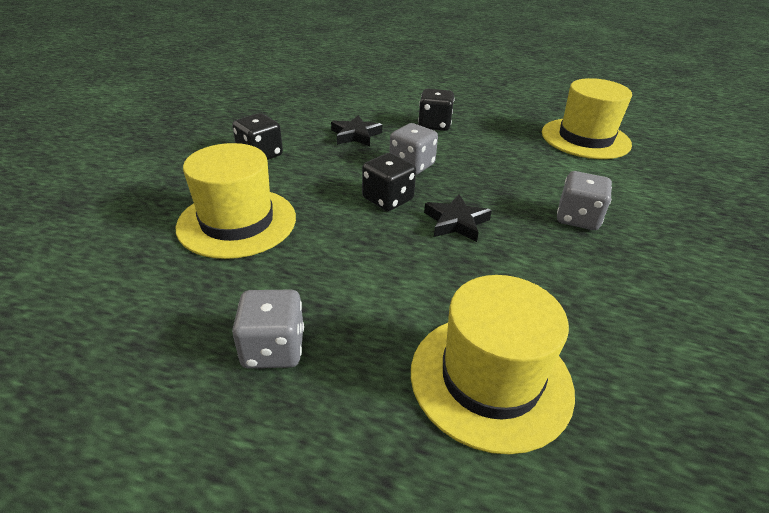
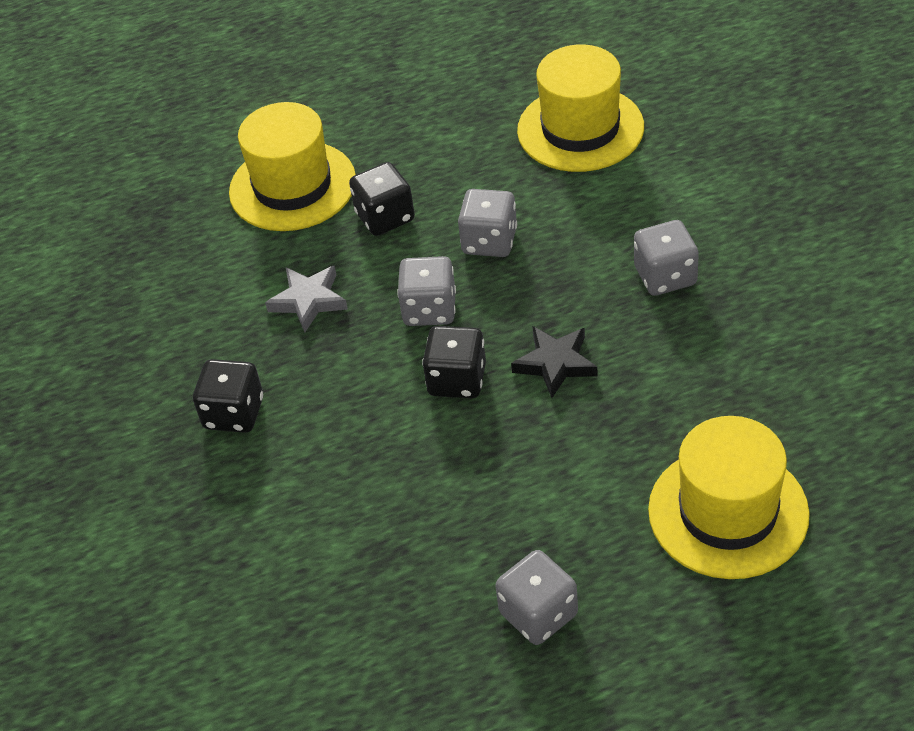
camera: 30 degrees left, 10 degrees up
(237, 222) = (336, 520): yellow hat -> yellow hat (292, 186)
(356, 135) = (309, 301): black star -> grey star
(479, 156) = (489, 241): none -> grey dice

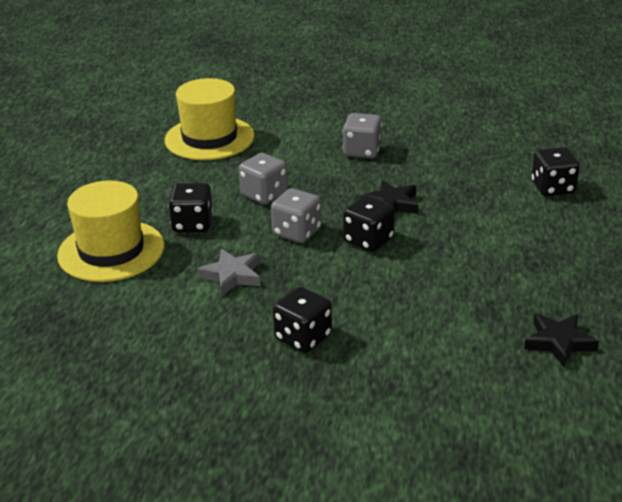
camera: 65 degrees left, 15 degrees down
(358, 648) = (558, 342): none -> black star
(538, 614) = (579, 268): grey dice -> none
(728, 512) = (553, 188): yellow hat -> black dice

